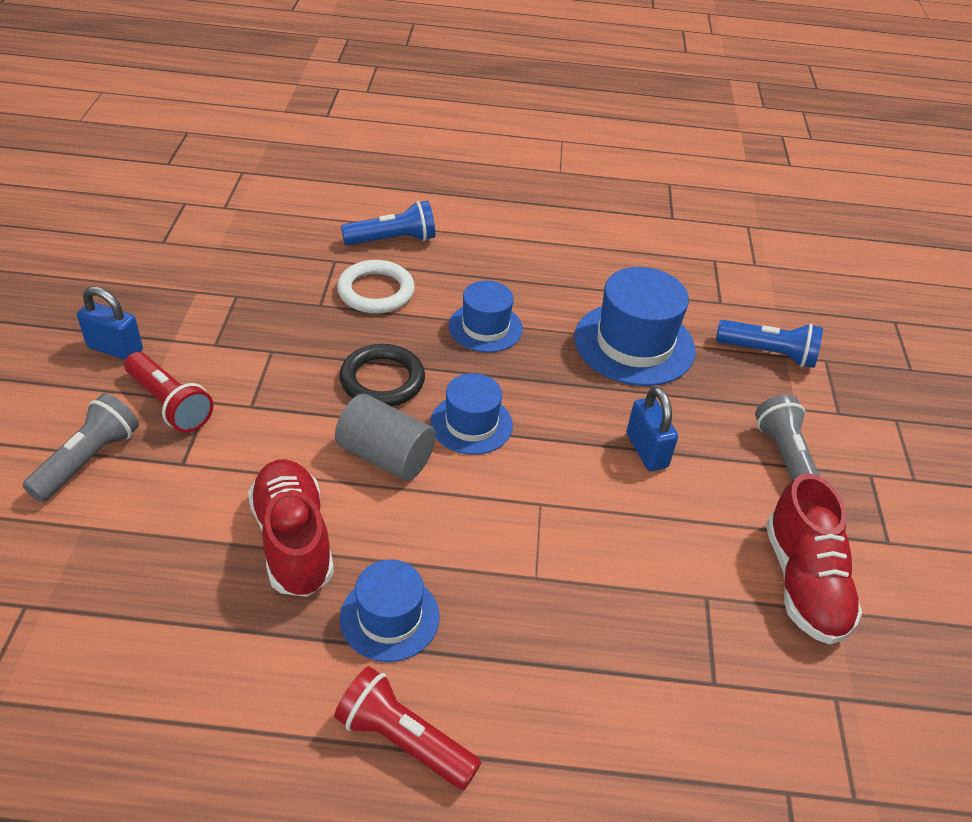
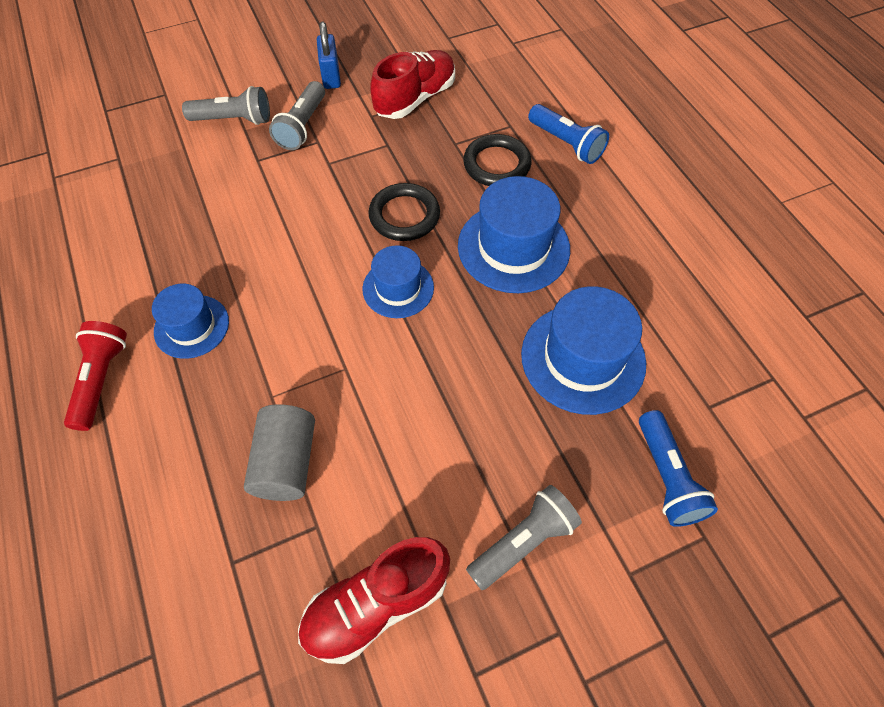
camera: 65 degrees right, 15 degrees up
(170, 404) = (302, 126): red flashlight -> grey flashlight
(293, 540) = (227, 245): red shoe -> red shoe (415, 99)
(376, 291) = (496, 164): white ring -> black ring
(386, 456) = (331, 254): grey cylinder -> grey cylinder (286, 462)
(485, 327) = (513, 247): blue hat -> blue hat, size x1.63
(646, 450) = (453, 420): blue padlock -> none

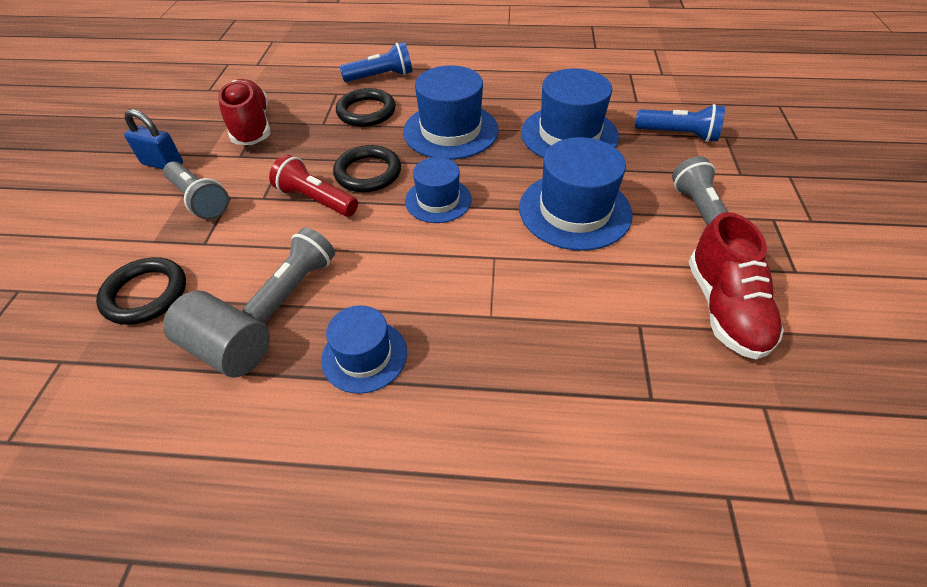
camera: 60 degrees left, 10 degrees down
(101, 380) = (371, 462): red flashlight -> red flashlight (316, 200)
(191, 161) = (145, 294): none -> black ring
(234, 119) = (130, 245): grey flashlight -> grey flashlight (295, 286)
(286, 462) = (567, 326): grey cylinder -> grey cylinder (228, 349)
(451, 412) = (574, 211): none -> blue hat

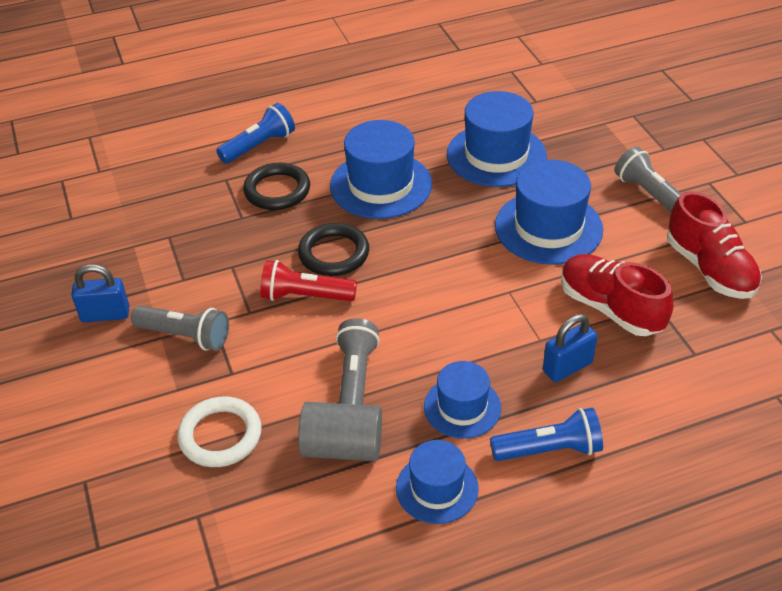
camera: 25 degrees left, 5 degrees down
(145, 294) = (220, 435): black ring -> white ring
(252, 127) = (166, 245): red shoe -> red shoe (610, 308)
(438, 200) = (422, 258): blue hat -> blue hat (437, 488)
(498, 356) = (567, 367): none -> blue padlock
(678, 134) = (592, 126): blue flashlight -> blue flashlight (549, 449)

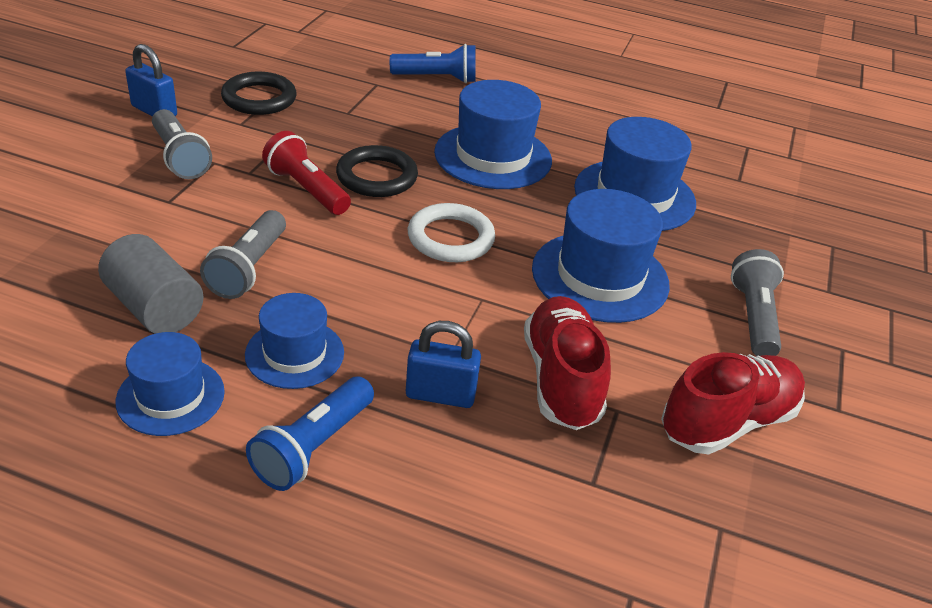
camera: 35 degrees right, 5 degrees down
(220, 435) = (90, 234): white ring -> white ring (450, 238)
(277, 190) = (403, 112): black ring -> black ring (259, 98)
(355, 377) = (249, 268): grey flashlight -> grey flashlight turned 150 degrees clockwise
(549, 449) = (313, 447): blue flashlight -> blue flashlight turned 90 degrees clockwise
(709, 269) = (727, 422): red shoe -> red shoe turned 135 degrees counterclockwise

